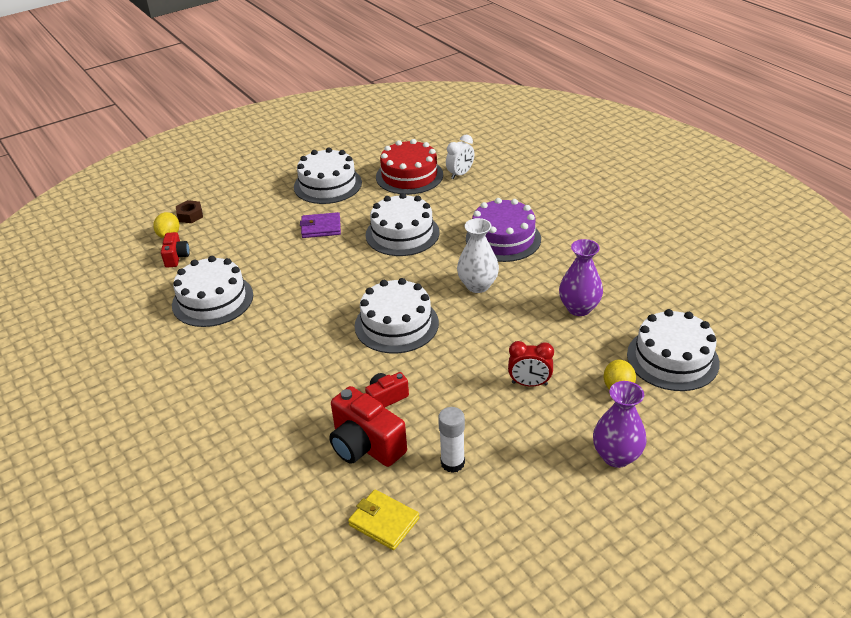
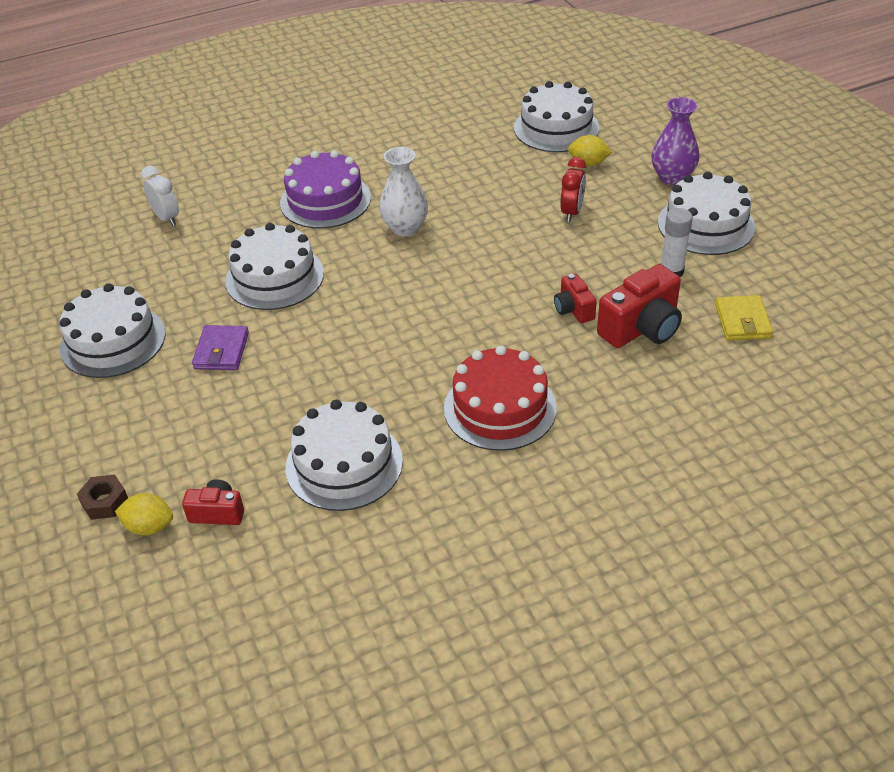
camera: 80 degrees left, 5 degrees up
(384, 522) = (742, 321): yellow wallet -> yellow wallet turned 45 degrees counterclockwise
(396, 324) = (453, 294): white cake -> white cake (706, 225)
(409, 176) = (141, 261): red cake -> red cake (500, 408)
(579, 308) = (468, 167): purple vase -> none

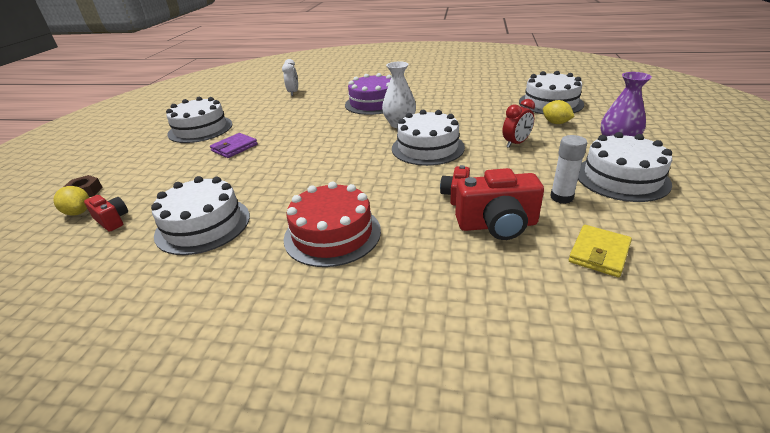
camera: 35 degrees right, 10 degrees down
(274, 277) = (304, 126): white cake -> white cake (427, 148)

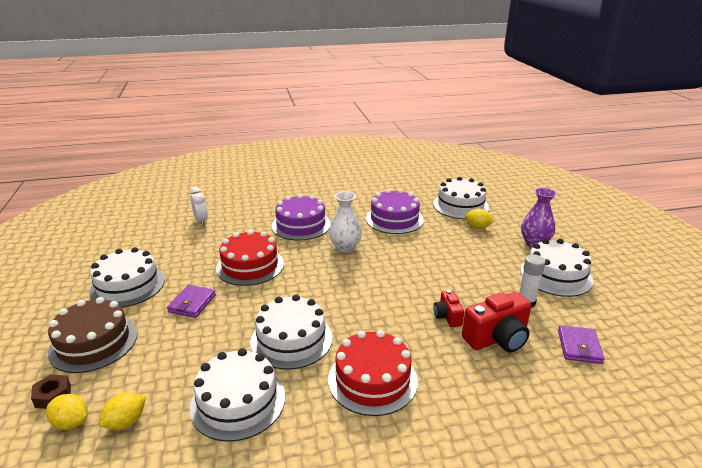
camera: 25 degrees left, 5 degrees down
(112, 220) = (126, 422): red camera -> yellow lemon
(143, 163) = (93, 342): none -> brown cake
(303, 128) = (250, 266): none -> red cake
(427, 148) = (390, 270): white cake -> white cake (291, 339)
(467, 107) = (394, 219): none -> purple cake
(516, 143) = (460, 254): red clock -> none
(599, 253) = (579, 347): yellow wallet -> purple wallet

